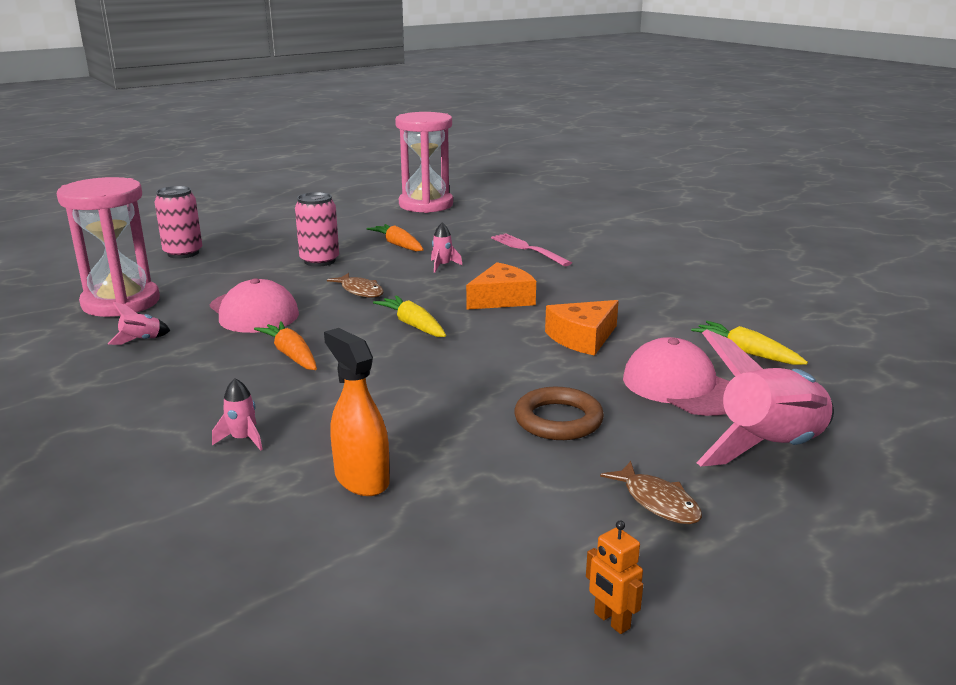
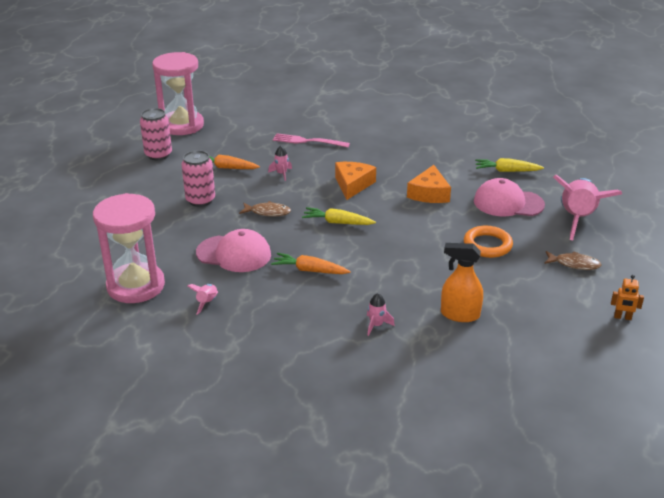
camera: 40 degrees left, 10 degrees up
(183, 253) = (93, 232): pink can -> pink can (158, 155)
(558, 420) = (487, 245): brown ring -> orange ring

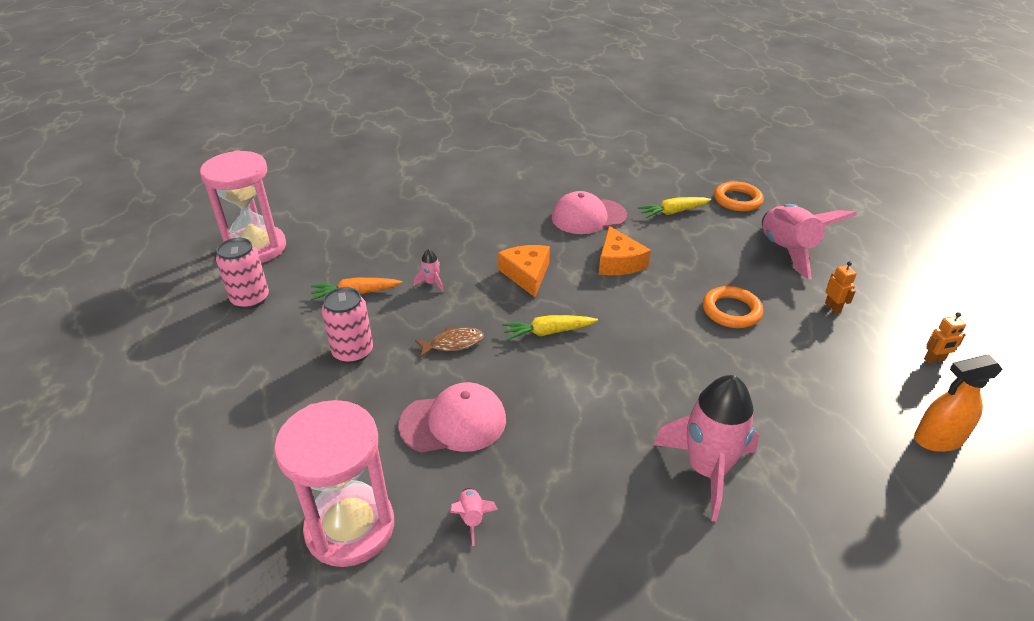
camera: 25 degrees left, 5 degrees up
(307, 141) = (431, 230): pink fork -> none
(310, 270) = (567, 414): orange carrot -> none
(376, 325) = (707, 470): pink rocket -> pink rocket, size x2.42
(459, 314) = (782, 417): orange spray bottle -> orange spray bottle (937, 439)
(508, 203) = (707, 251): pink cap -> pink cap (588, 217)
(572, 175) = (737, 200): none -> orange ring
(574, 264) = (832, 307): brown fish -> orange robot

